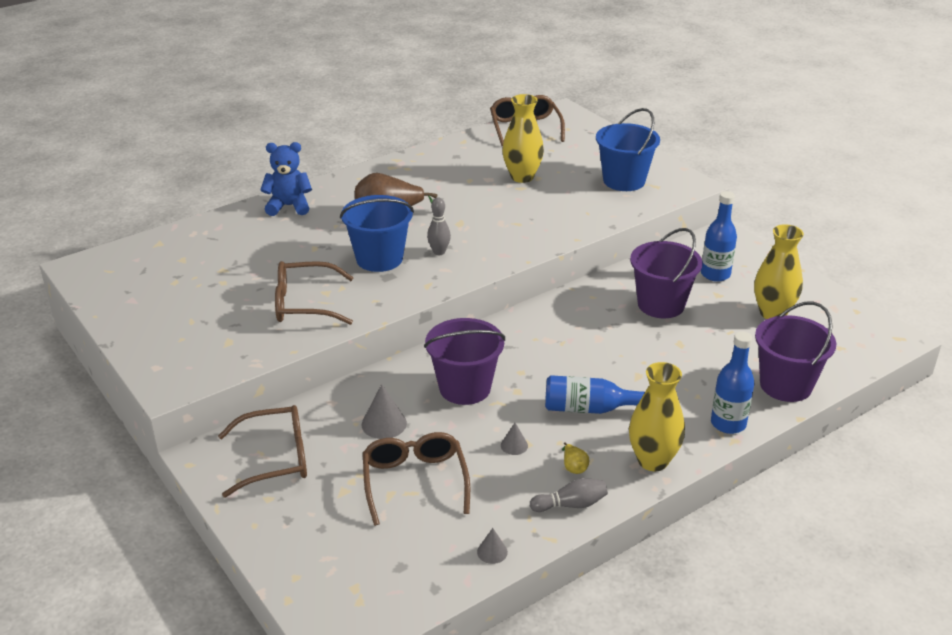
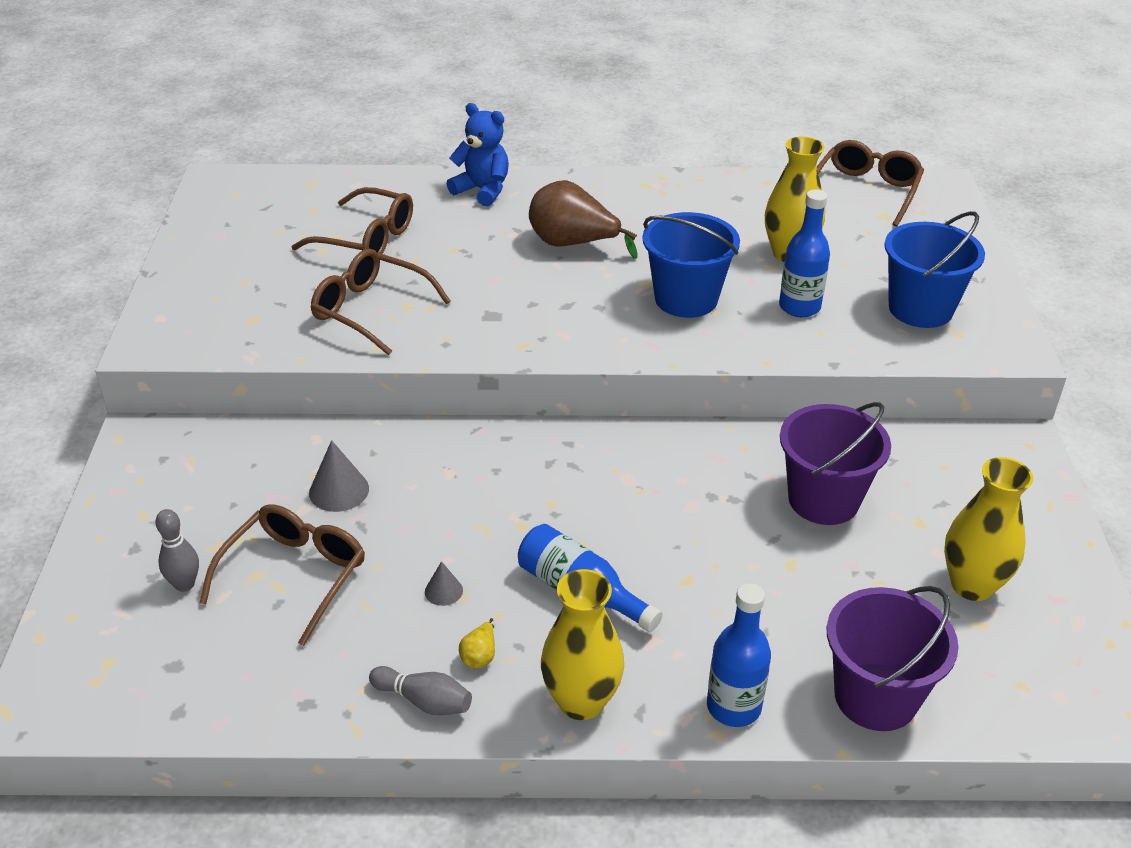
camera: 35 degrees right, 5 degrees up
(275, 459) = (196, 475): brown glasses -> brown glasses (366, 239)
(379, 259) = (506, 290): blue bucket -> blue bucket (686, 299)
(439, 252) = (581, 310): grey bowling pin -> grey bowling pin (184, 584)
(465, 388) = (468, 492): purple bucket -> none
(492, 552) = (279, 706): grey cone -> none
(715, 274) = (947, 492): blue bottle -> blue bottle (799, 307)

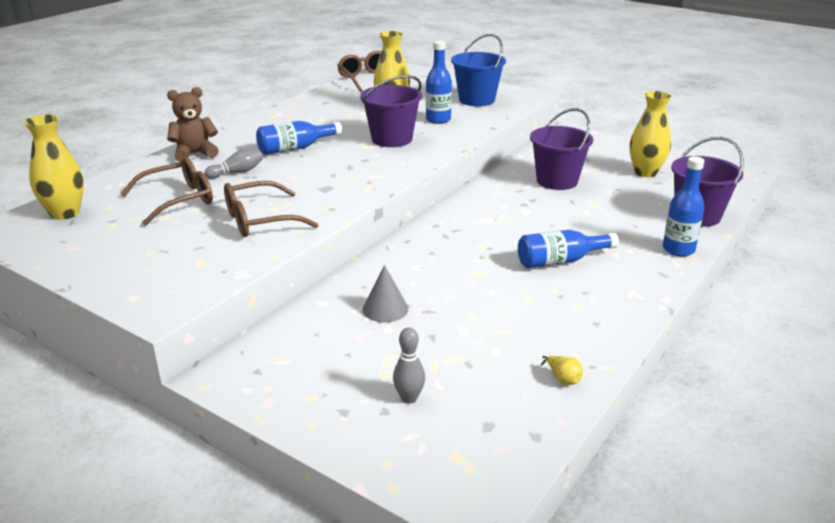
camera: 55 degrees left, 10 degrees down
(294, 576) = (449, 349): brown glasses -> none
(424, 701) = (603, 336): grey bowling pin -> grey bowling pin (237, 172)
(443, 591) = (517, 301): grey cone -> none
(480, 656) = (582, 306): yellow pear -> yellow pear (563, 379)
(482, 190) = (195, 154): blue teddy bear -> brown teddy bear
(573, 244) = (295, 148): brown pear -> blue bottle
(581, 701) = (643, 287): yellow vase -> yellow vase (65, 213)
(686, 299) = (392, 139): blue bucket -> purple bucket

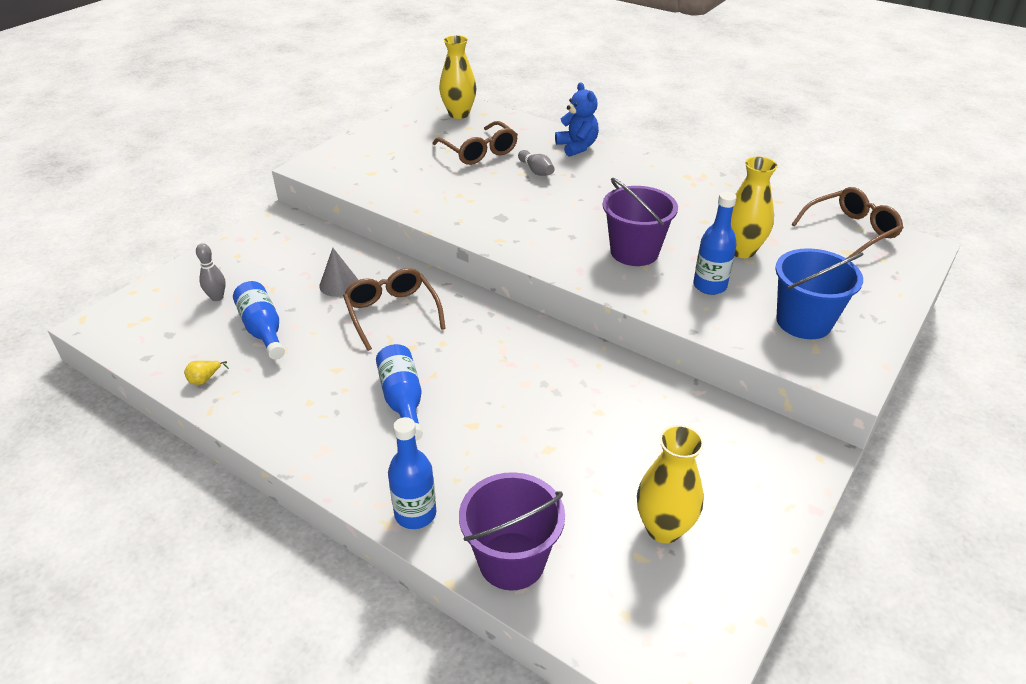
camera: 90 degrees right, 10 degrees up
(195, 154) = (577, 147): brown teddy bear -> blue teddy bear
(260, 220) = (437, 190): brown glasses -> brown glasses (392, 313)
(295, 148) = (597, 195): blue bottle -> blue bottle (263, 330)
(557, 181) = (617, 420): purple bucket -> none

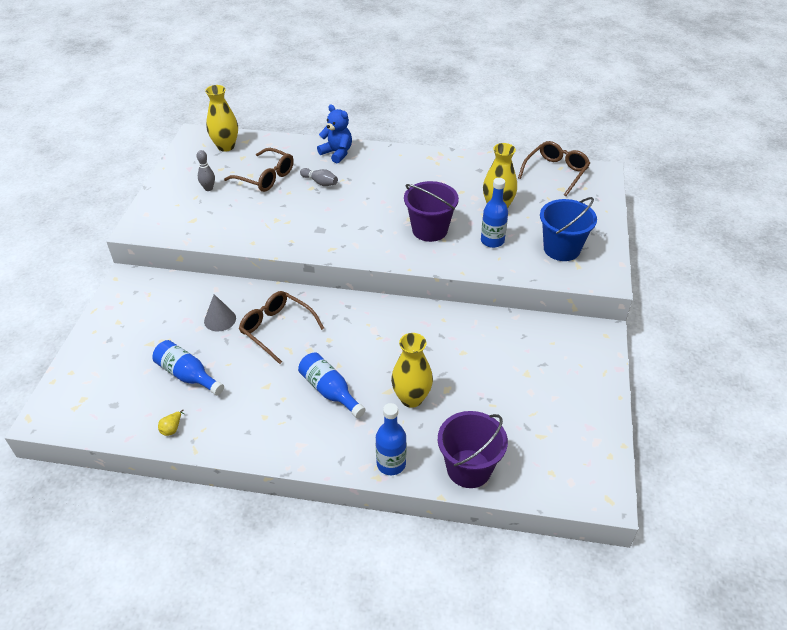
camera: 25 degrees left, 5 degrees up
(217, 297) = (129, 362): grey bowling pin -> grey bowling pin (208, 188)
(663, 528) = (543, 413): yellow vase -> yellow vase (411, 398)

